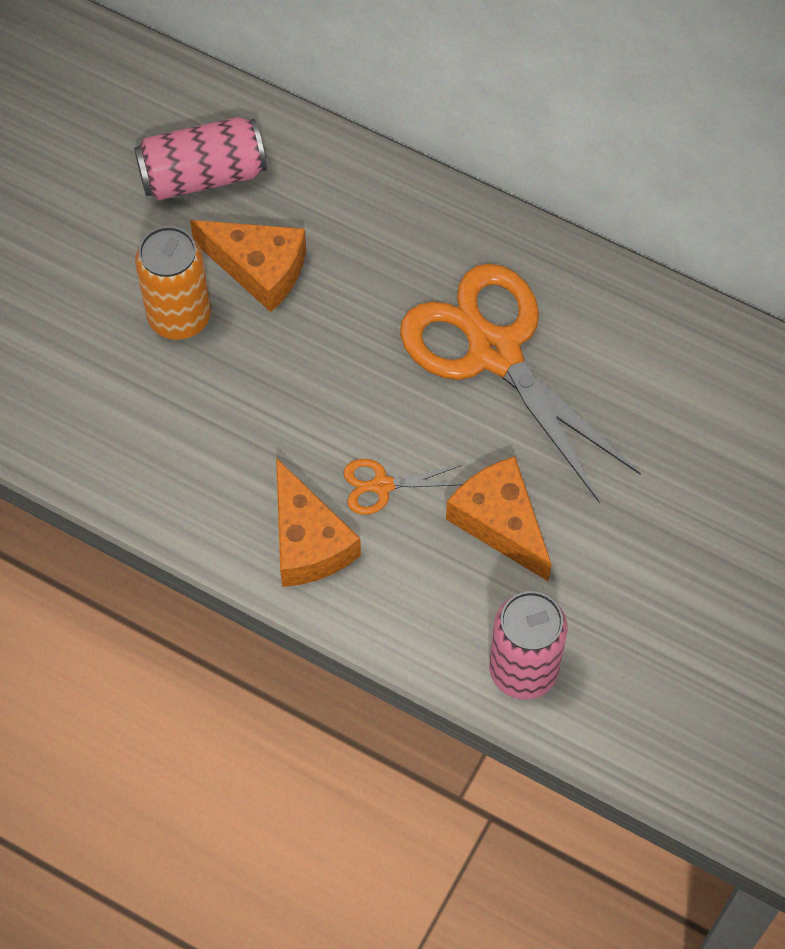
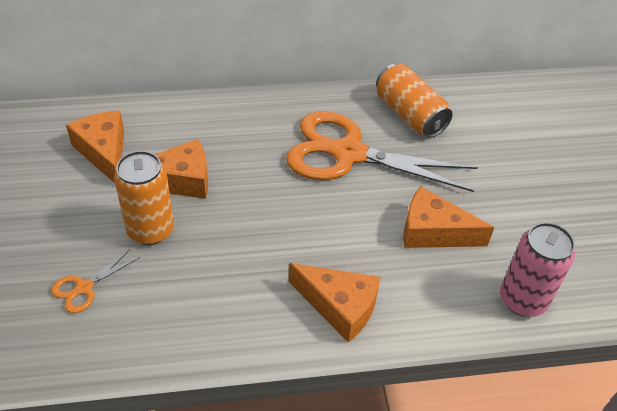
camera: 40 degrees left, 15 degrees down
(203, 176) = (104, 152): pink can -> orange cheese
(382, 485) = (353, 251): orange scissors -> orange scissors (84, 287)
(631, 341) = (409, 114): none -> orange can

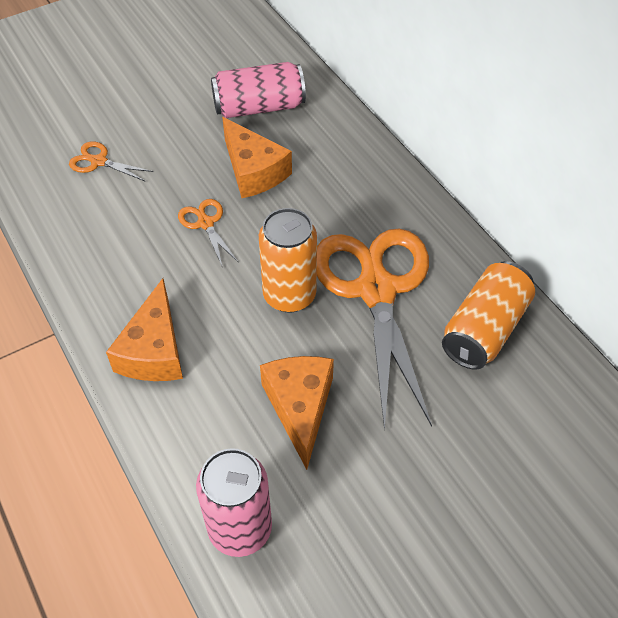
camera: 70 degrees right, 5 degrees up
(104, 152) = (259, 107): orange cheese -> pink can
(150, 230) = (182, 176): orange can -> orange can (289, 295)
(219, 231) = (205, 223): none -> orange scissors

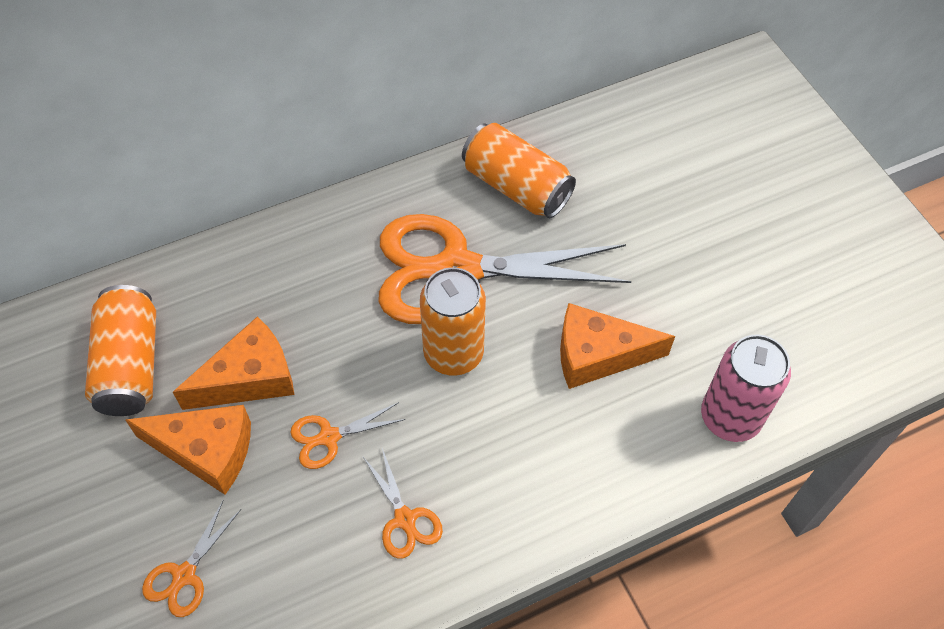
camera: 85 degrees left, 5 degrees up
(137, 277) = (405, 519): none -> orange scissors
(154, 350) = (516, 498): orange cheese -> orange cheese (206, 451)
(259, 107) = (130, 364): pink can -> orange can

